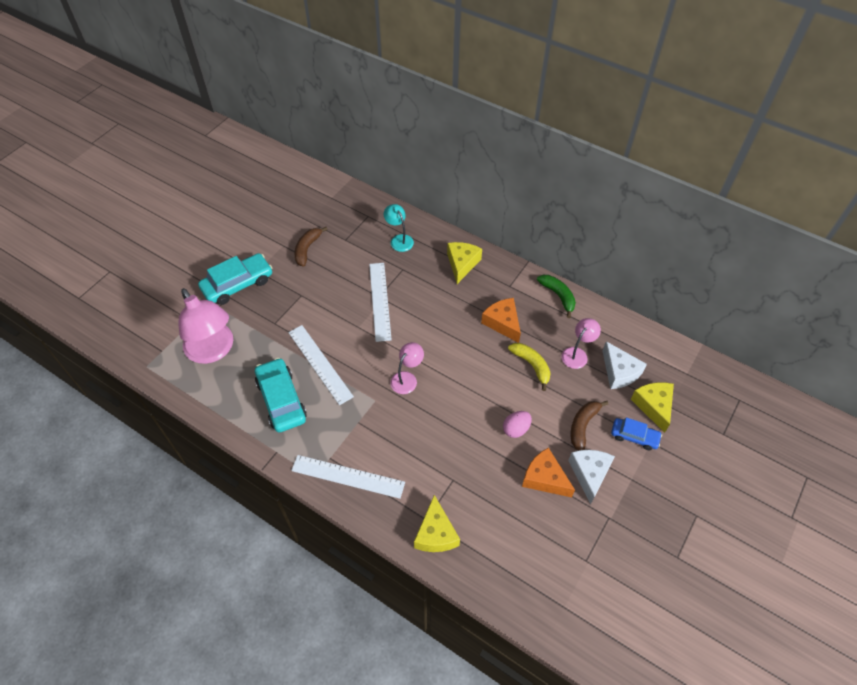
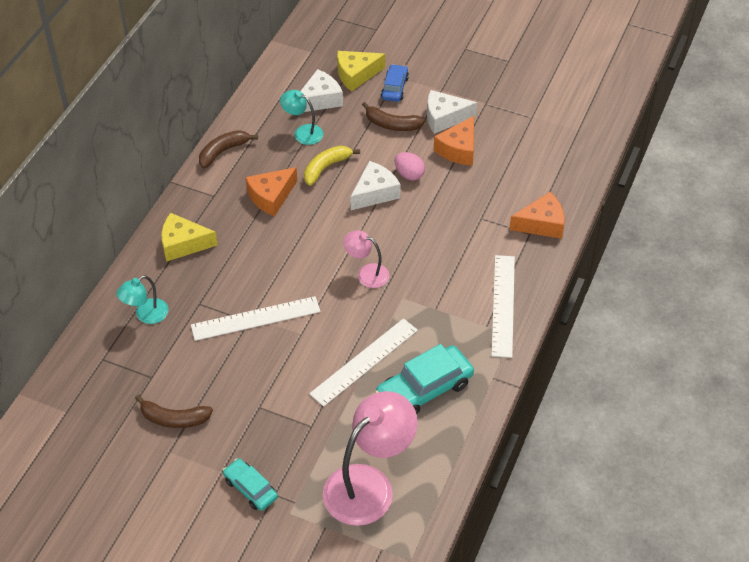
camera: 100 degrees left, 5 degrees down
(238, 284) = (250, 488): turquoise car -> turquoise car, size x0.59
(435, 533) = (541, 224): yellow cheese -> orange cheese
(496, 398) = (375, 193): none -> white cheese
(558, 296) = (223, 151): green banana -> brown banana
(577, 354) = (303, 132): pink lamp -> turquoise lamp

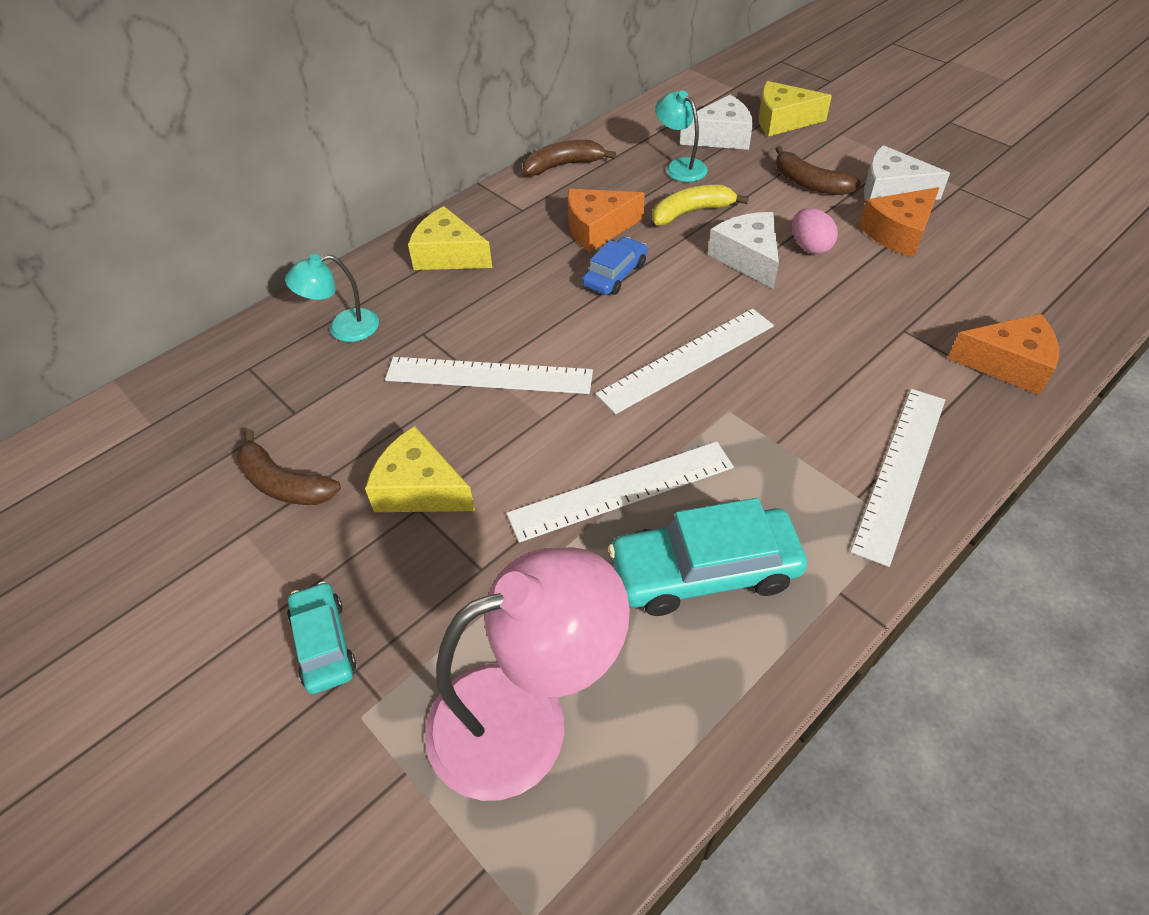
camera: 25 degrees right, 0 degrees up
(253, 396) = (420, 488): none -> yellow cheese
(366, 273) = (687, 359): pink lamp -> white ruler
(375, 193) = (748, 258): white cheese -> white cheese turned 90 degrees counterclockwise
(394, 88) = (830, 144): blue car -> blue car (615, 274)

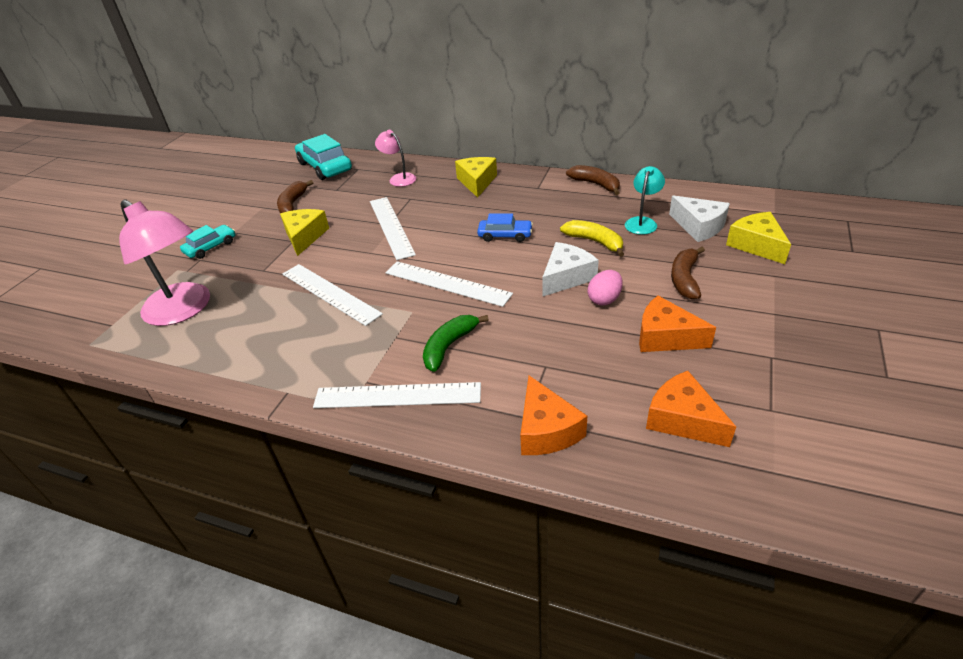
camera: 65 degrees right, 10 degrees down
(343, 328) = (399, 178): turquoise lamp -> pink lamp
(597, 228) = (544, 216): orange cheese -> orange cheese (682, 419)
(704, 571) = (285, 337): turquoise car -> turquoise car (325, 167)
(826, 396) = (449, 346): none -> green banana
(891, 191) = (720, 320): white cheese -> none

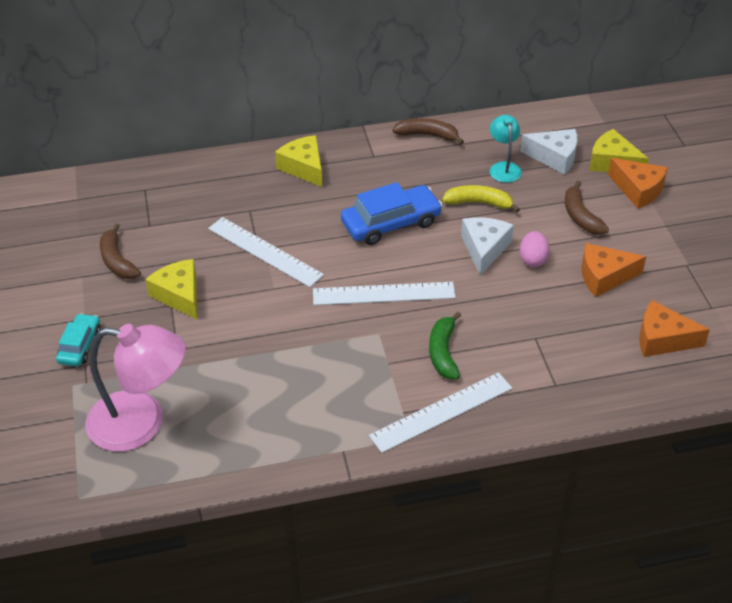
camera: 35 degrees left, 5 degrees up
(325, 167) = (99, 198): turquoise car -> none
(330, 293) = (279, 346): white ruler -> none
(399, 178) = (210, 188): pink lamp -> none
(505, 235) = (391, 223): blue car -> blue car, size x1.71
(546, 430) = (578, 388): orange cheese -> orange cheese (638, 190)

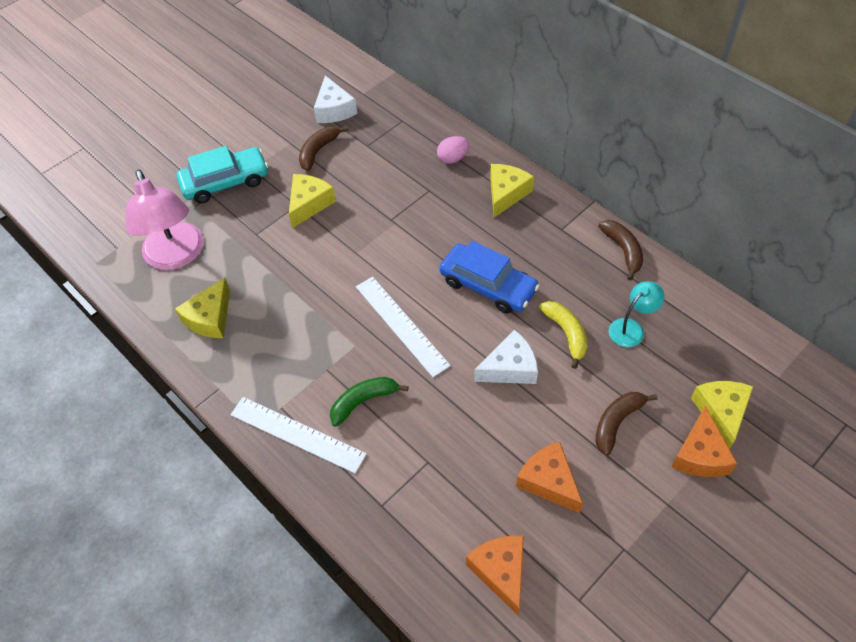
camera: 60 degrees right, 10 degrees up
(80, 346) = (225, 182): turquoise car -> turquoise car, size x1.71
(250, 425) = (210, 318): none -> yellow cheese
(264, 251) = (391, 225): white ruler -> none
(533, 259) = (526, 412): pink egg -> pink egg (453, 158)
(554, 157) = (683, 360): white cheese -> white cheese (334, 110)

